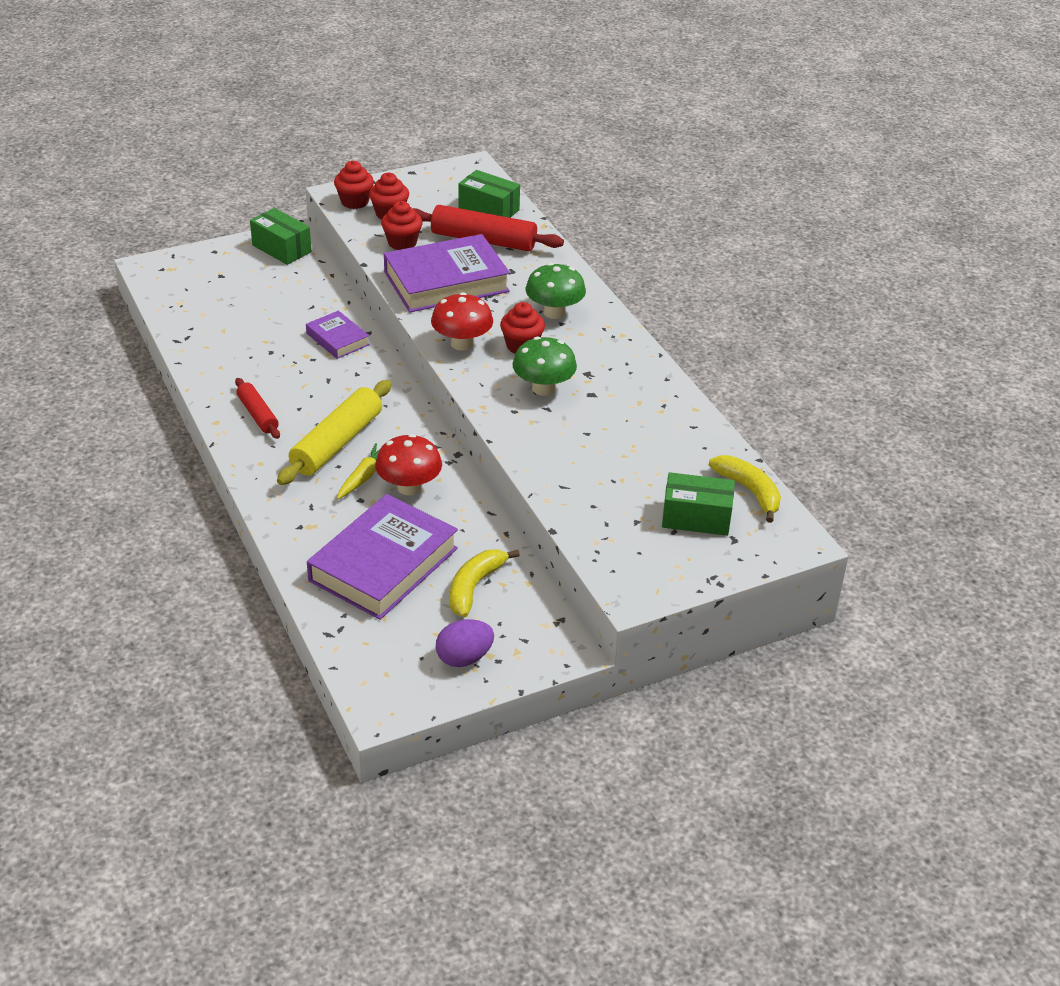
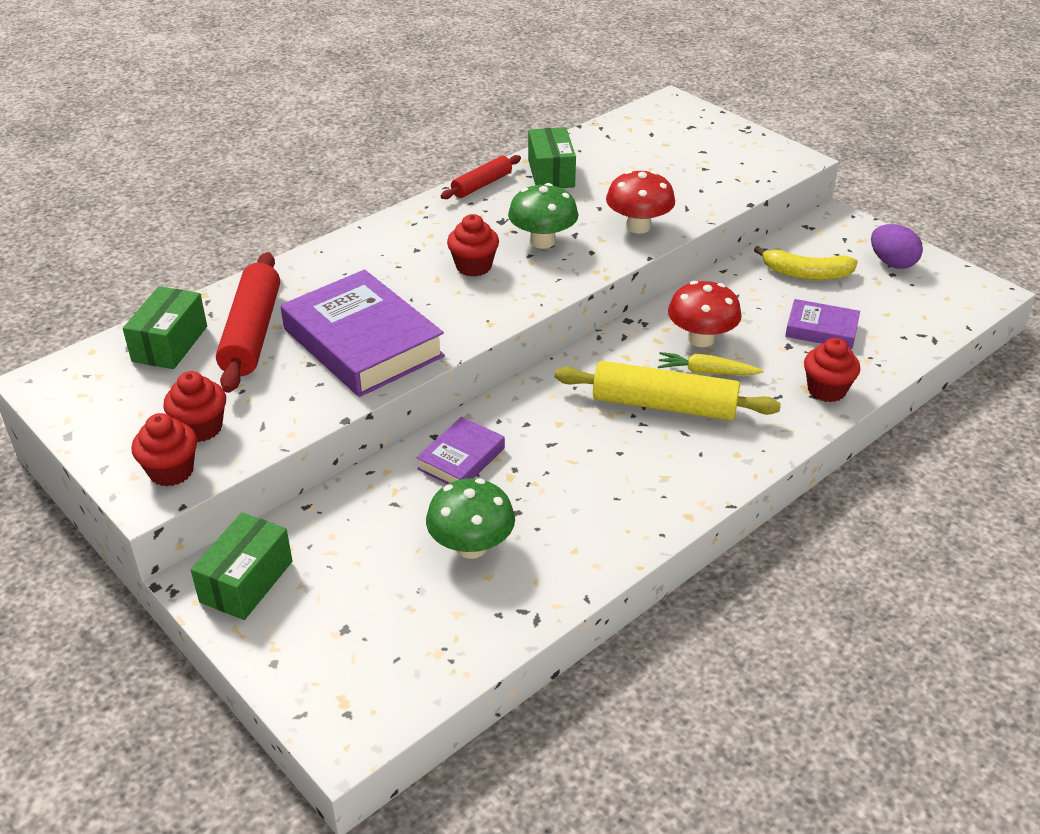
camera: 105 degrees left, 0 degrees up
(258, 414) = (652, 483): red rolling pin -> red rolling pin (481, 185)
(383, 564) = (821, 329): purple book -> purple book, size x0.51
(402, 243) = (279, 398): red cupcake -> red cupcake (826, 390)
(462, 343) = (490, 305): red mushroom -> red mushroom (638, 226)
(554, 312) = (397, 257): green mushroom -> green mushroom (471, 546)
(696, 518) = (678, 144): green box -> green box (551, 173)
(749, 491) = (625, 125): yellow banana -> none

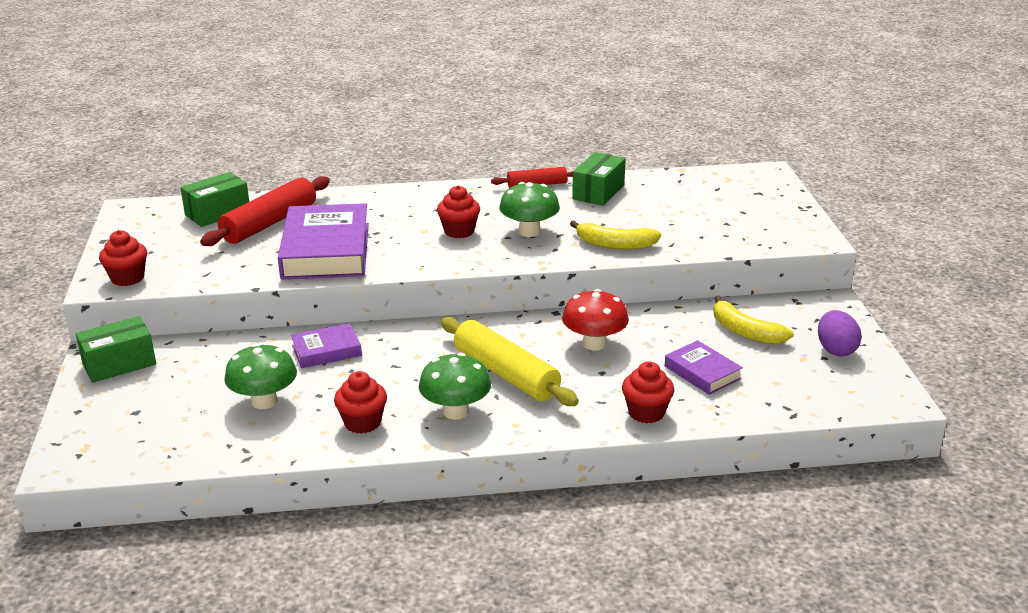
camera: 35 degrees right, 10 degrees down
(201, 428) = (172, 262): red cupcake -> red cupcake (362, 423)
(638, 226) = (614, 244): red mushroom -> yellow banana
(669, 466) = (456, 411): none -> green mushroom
(706, 372) = (567, 365): yellow carrot -> none

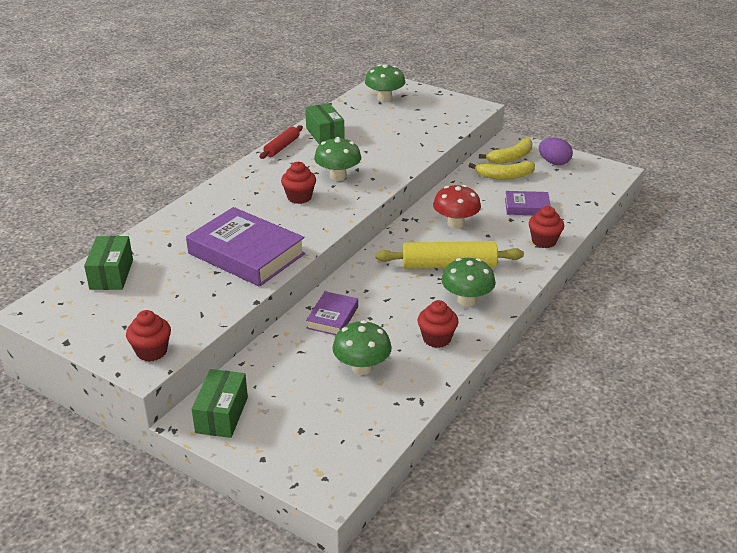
camera: 50 degrees left, 5 degrees up
(269, 223) = (167, 259): red rolling pin -> none
(614, 244) = (396, 159): yellow banana -> yellow banana (511, 157)
(730, 187) = (384, 98): none -> green mushroom

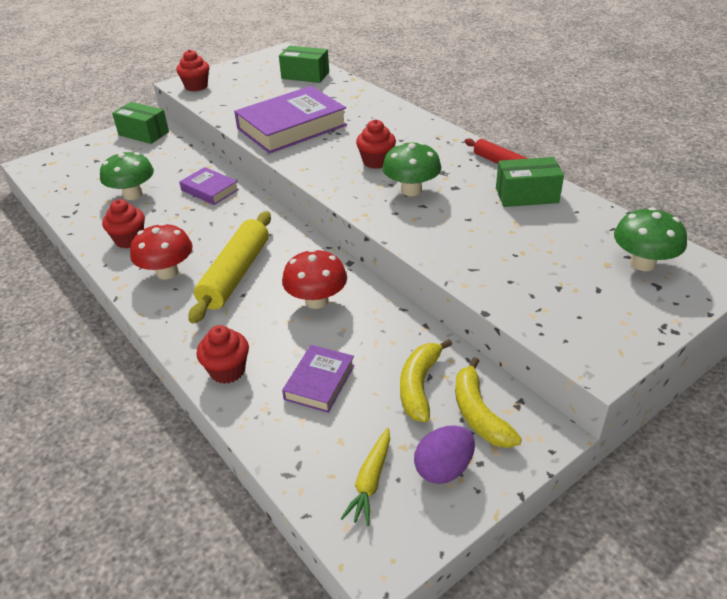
camera: 110 degrees right, 5 degrees up
(467, 300) = (167, 272): green mushroom -> red mushroom
(578, 180) = (370, 481): none -> yellow carrot

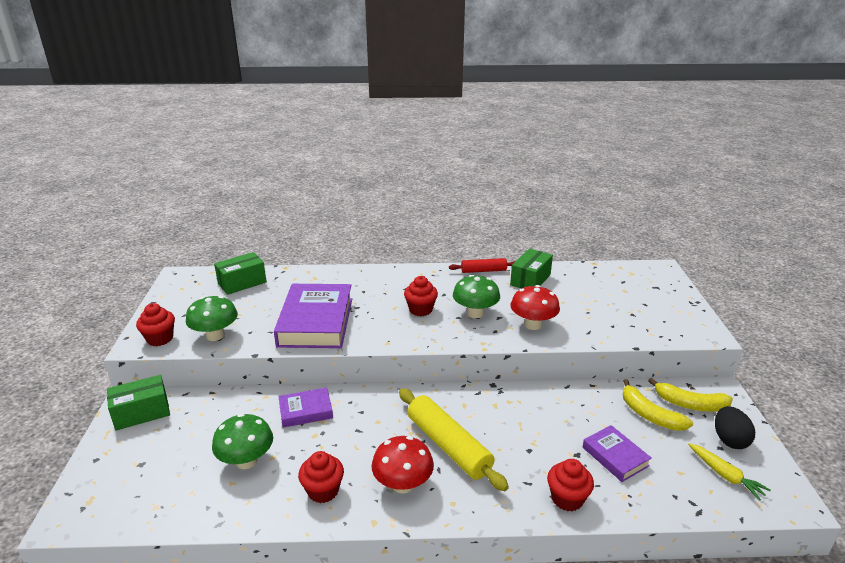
camera: 55 degrees left, 10 degrees down
(316, 301) = (523, 419): red mushroom -> red mushroom (533, 325)
(443, 469) = (729, 440): purple egg -> black egg
(642, 263) = (633, 281): green mushroom -> green mushroom (215, 335)

